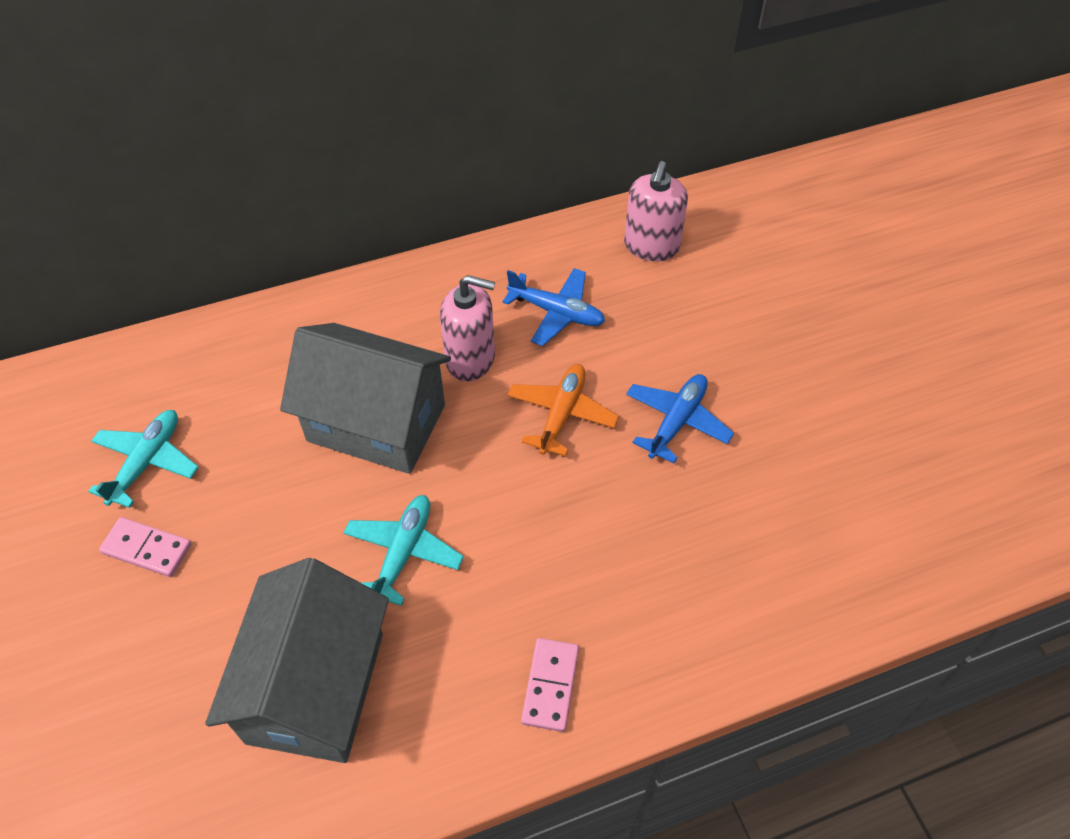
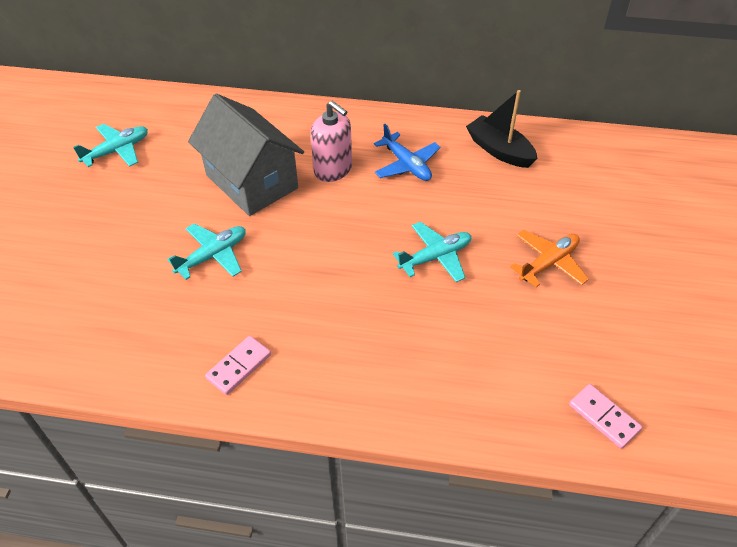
camera: 30 degrees right, 5 degrees down
(147, 549) = (84, 193): pink domino -> pink domino (604, 417)
(316, 687) = (112, 302): grey house -> none
(561, 414) = (364, 222): orange plane -> orange plane (548, 263)
(651, 246) = (499, 150): pink soap dispenser -> black boat
(676, 421) = (435, 257): blue plane -> turquoise plane

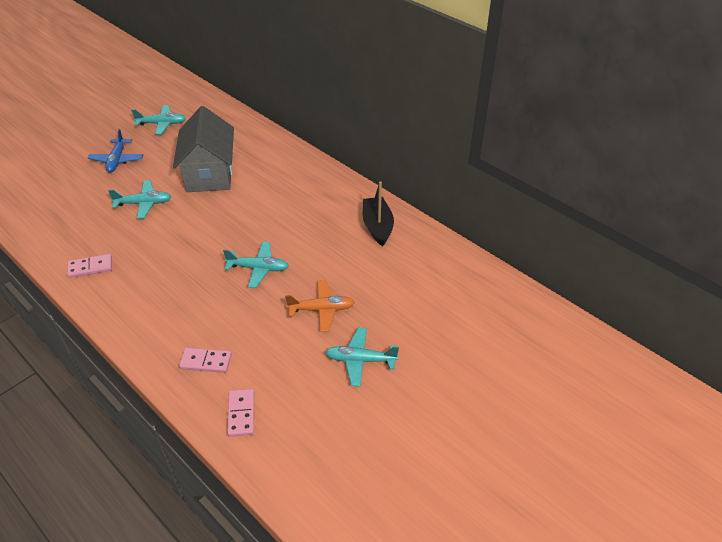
camera: 35 degrees right, 5 degrees down
(333, 169) = (261, 189): pink soap dispenser -> none
(407, 164) = (308, 207): blue plane -> blue plane (117, 160)
(503, 388) = (206, 361): none -> pink domino
(643, 291) = (360, 360): none -> turquoise plane

